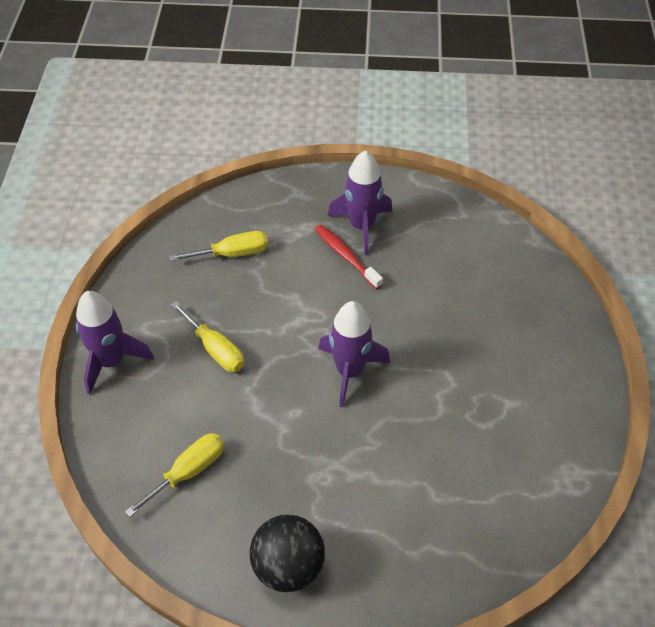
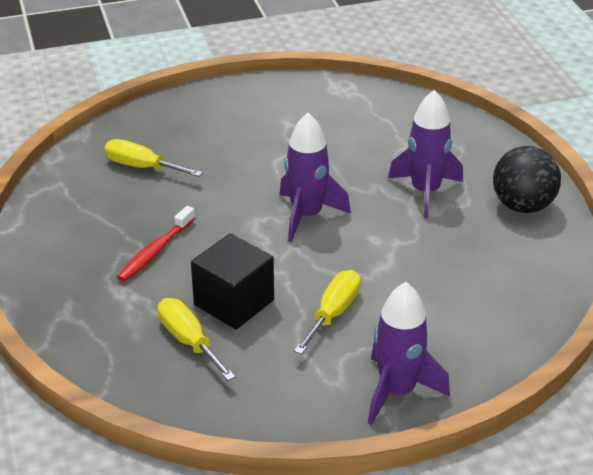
camera: 110 degrees left, 15 degrees down
(188, 472) = (483, 288): yellow screwdriver -> yellow screwdriver (142, 167)
(260, 290) = (234, 302): none -> black cube
(361, 226) = (104, 250): purple rocket -> purple rocket (425, 192)

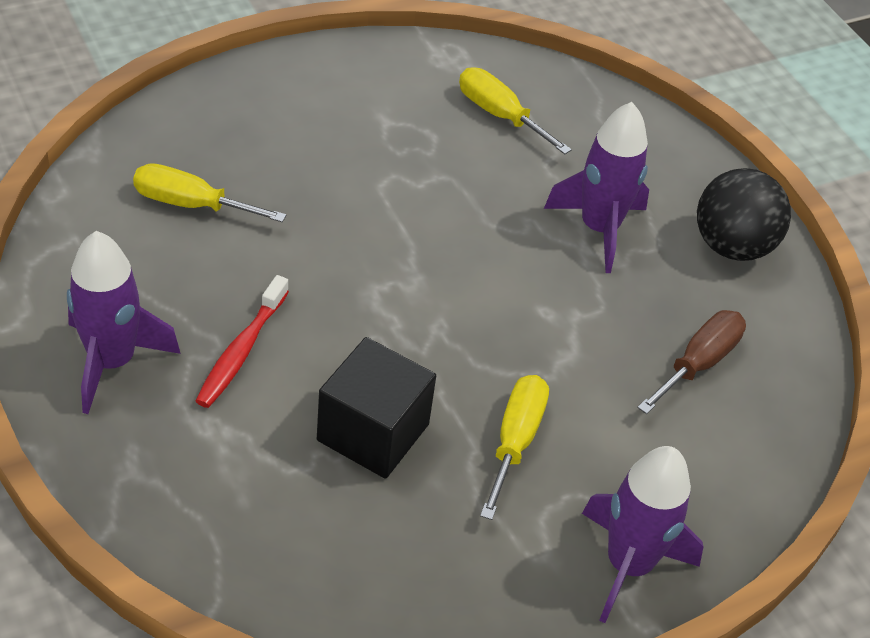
camera: 15 degrees left, 10 degrees up
(189, 341) = (322, 503): yellow screwdriver -> yellow screwdriver (499, 115)
(307, 215) = (445, 277): purple rocket -> purple rocket (112, 362)
(479, 275) = (698, 363): none -> brown screwdriver

